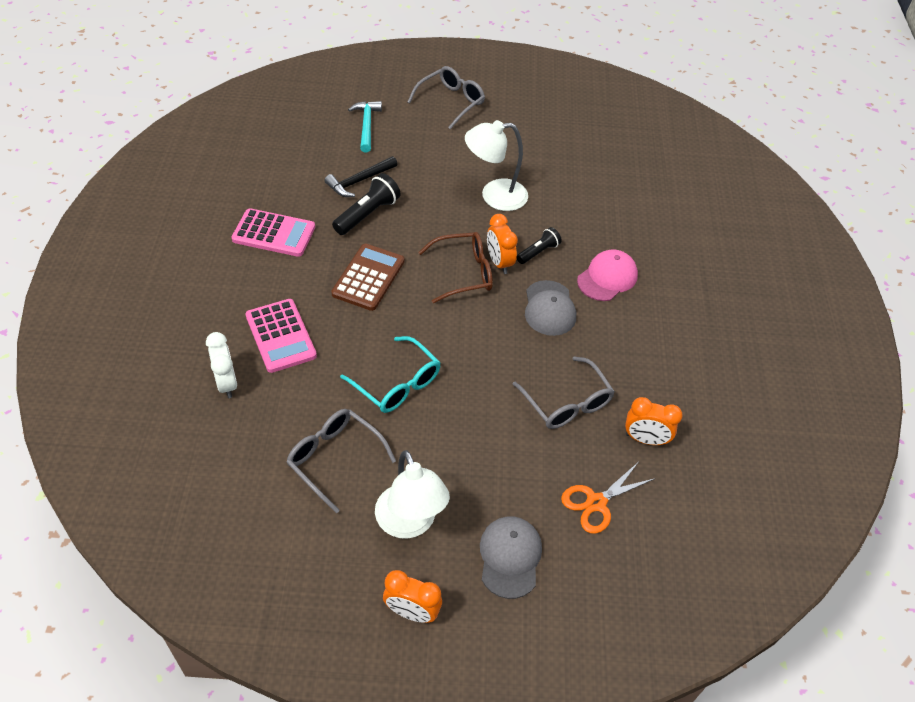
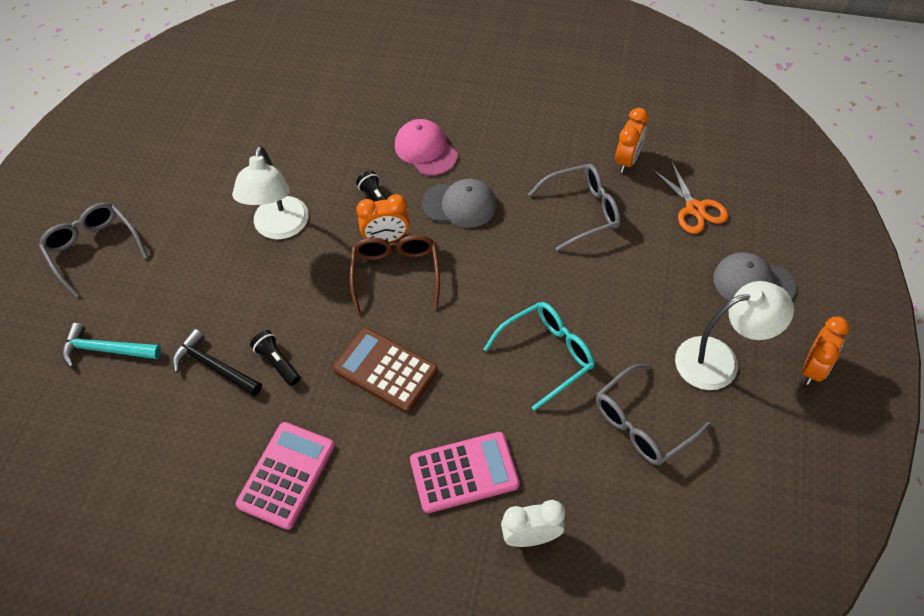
camera: 75 degrees left, 5 degrees up
(359, 181) = (214, 367): black hammer -> black hammer turned 150 degrees clockwise
(367, 214) = (277, 362): black flashlight -> black flashlight, size x0.63

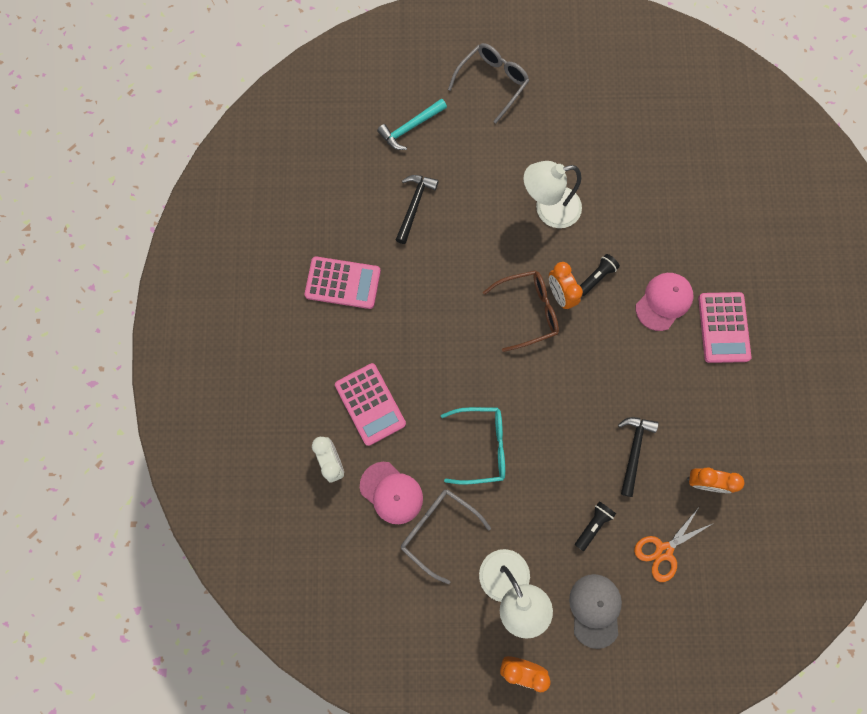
camera: 75 degrees right, 20 degrees up
(106, 350) = (410, 128): turquoise hammer -> turquoise hammer turned 120 degrees counterclockwise
(277, 362) = (428, 248): black flashlight -> black flashlight (593, 525)
(385, 370) = (439, 327): brown calculator -> none
(460, 205) = (611, 345): grey cap -> none
(469, 109) = (723, 327): none -> pink calculator
(547, 355) = (481, 446): turquoise glasses -> turquoise glasses turned 45 degrees counterclockwise
(582, 211) = (633, 450): grey glasses -> black hammer
(586, 469) = (391, 493): none -> pink cap

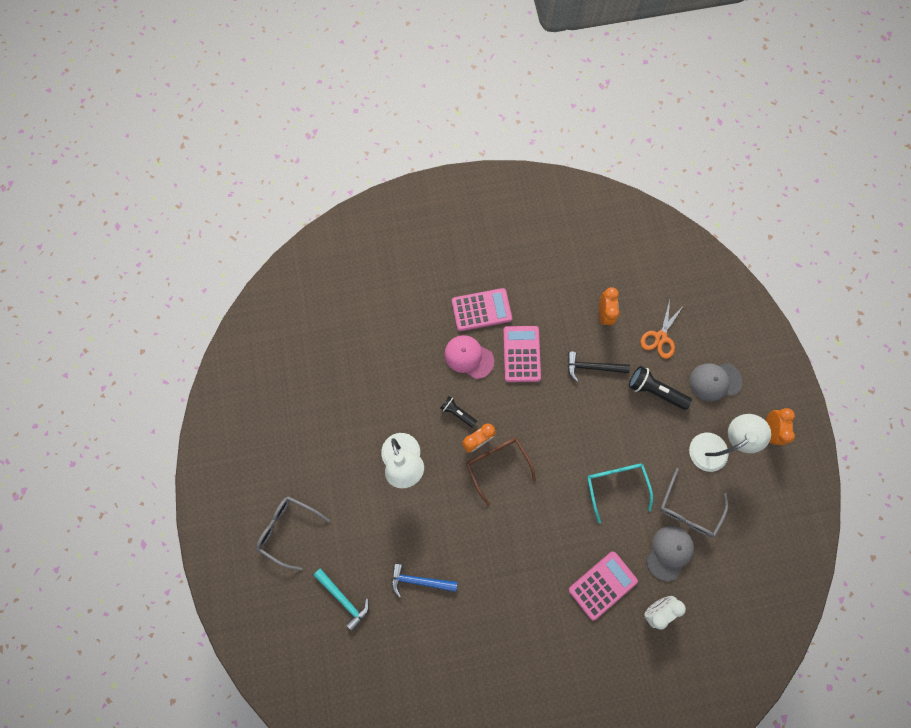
camera: 100 degrees left, 0 degrees up
(343, 283) = (502, 632): pink calculator -> pink calculator (521, 354)
(391, 493) = (669, 552): pink cap -> grey cap
(414, 205) = (419, 580): black hammer -> blue hammer
(593, 525) = (654, 390): black flashlight -> black flashlight, size x1.58
(663, 550) = (660, 337): orange scissors -> orange scissors turned 75 degrees clockwise

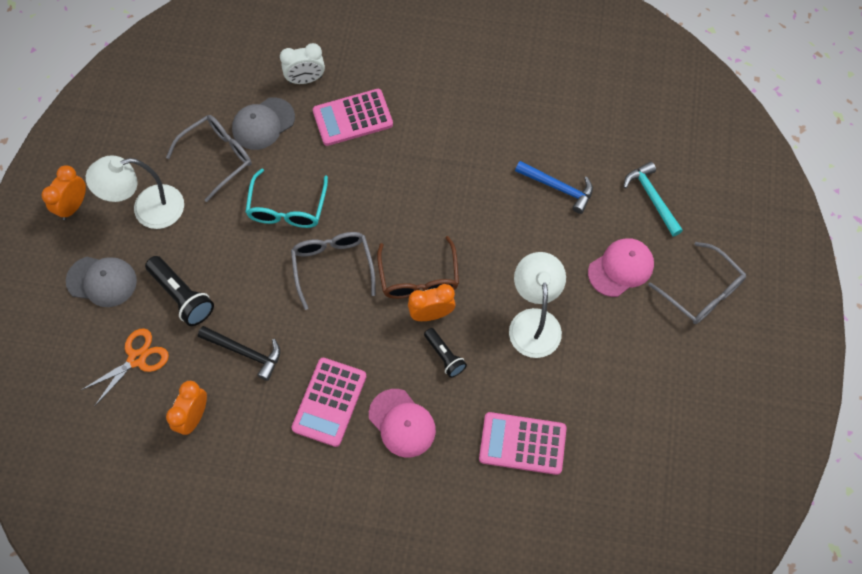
camera: 160 degrees left, 10 degrees down
(353, 527) = (621, 268): none -> pink cap
(481, 310) = (358, 483): pink calculator -> pink calculator (522, 443)
(562, 451) = (332, 266): none -> grey glasses

